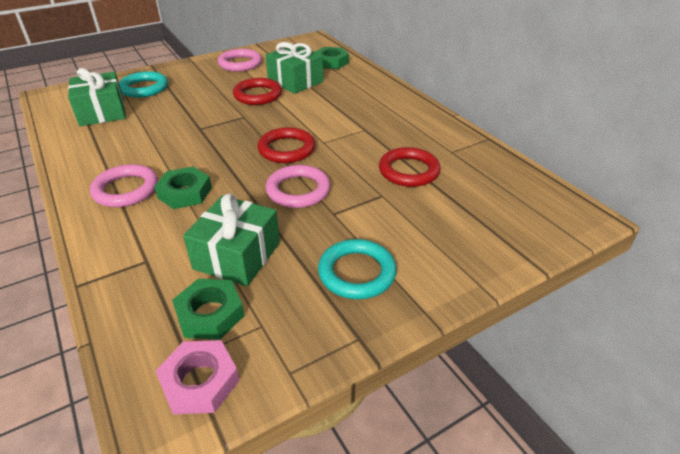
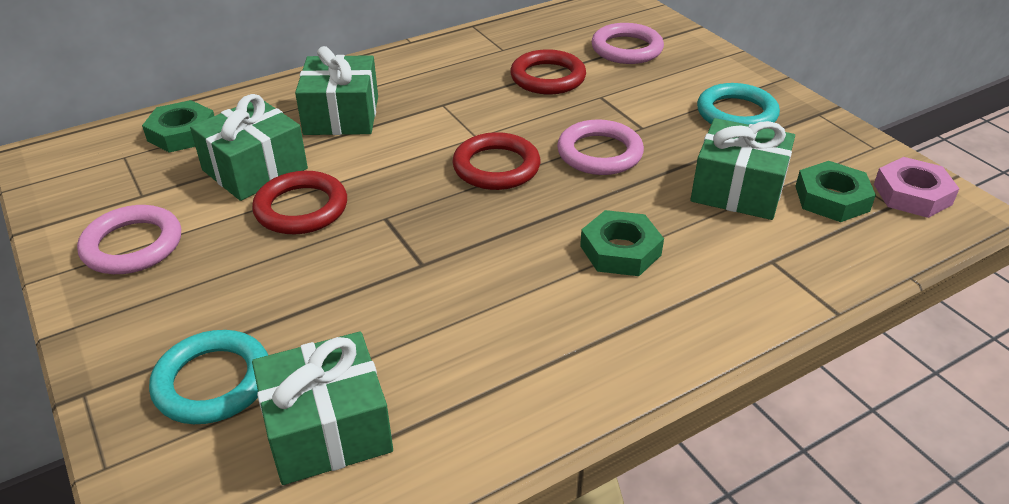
camera: 90 degrees left, 0 degrees up
(126, 190) = (623, 316): pink ring -> pink ring (626, 49)
(349, 99) = (341, 115): none -> green gift

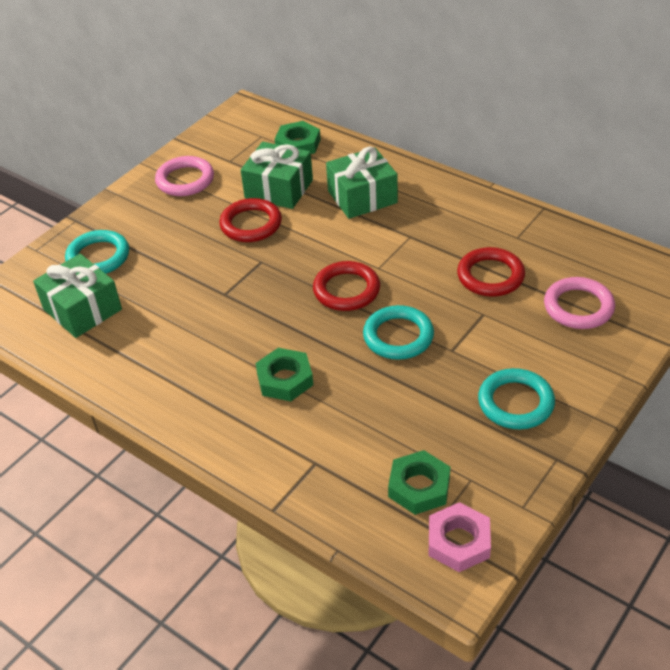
camera: 70 degrees right, 5 degrees up
(599, 153) = (398, 336): pink ring -> turquoise ring
(737, 190) = (396, 426): green gift -> none

